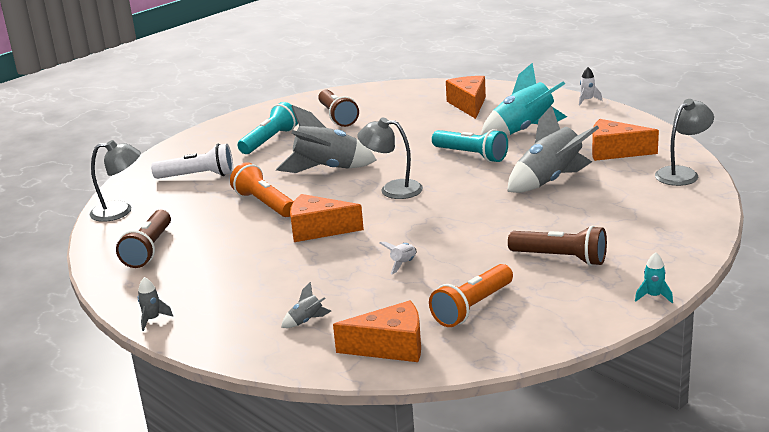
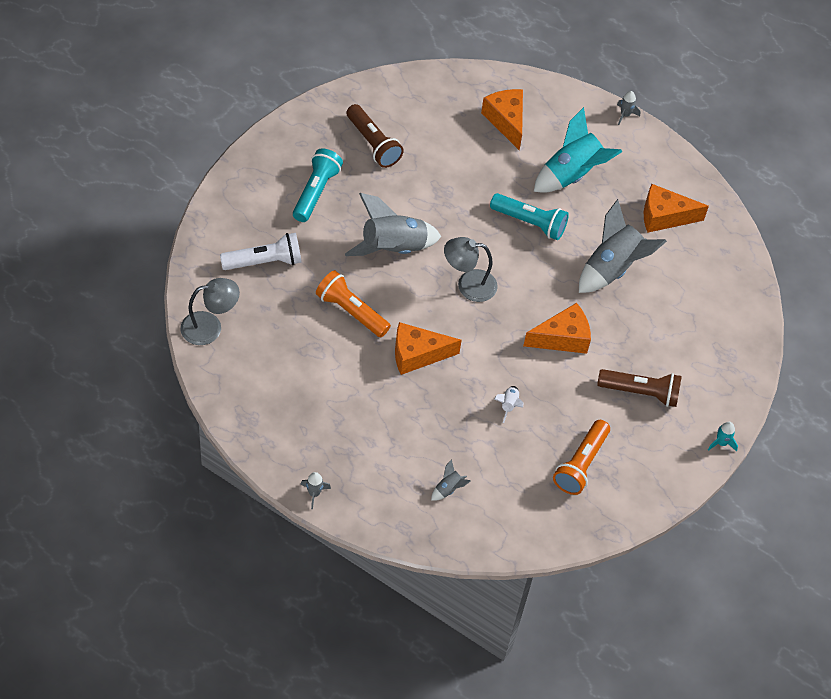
camera: 20 degrees left, 30 degrees up
(149, 249) = (267, 390): brown flashlight -> none
(391, 347) = (527, 519): orange cheese -> orange cheese (562, 338)
(587, 100) = (625, 115): white rocket -> grey rocket
(682, 173) = (728, 255): grey lamp -> none

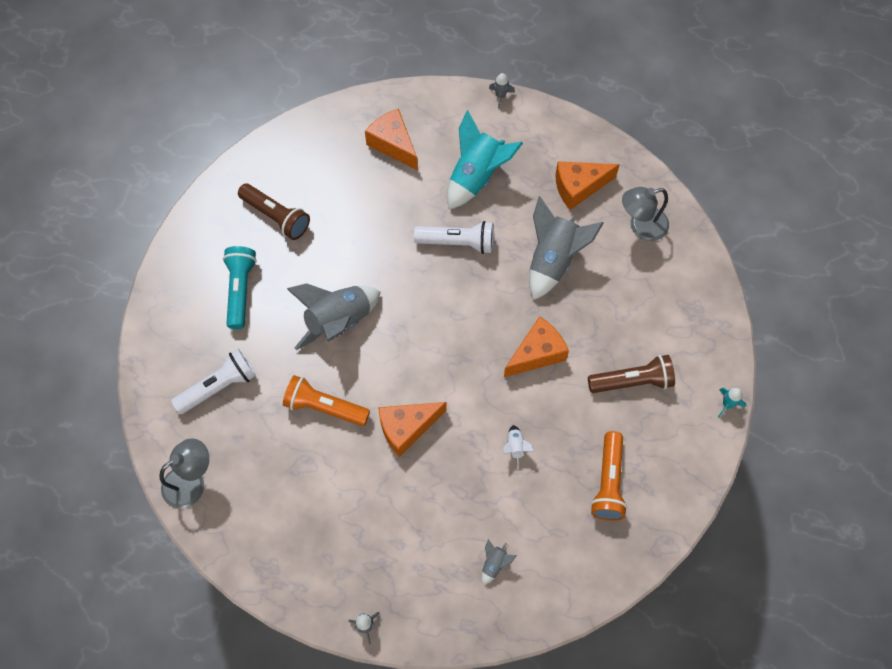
camera: 15 degrees left, 10 degrees up
(468, 285) = (426, 332): grey lamp -> grey lamp (641, 226)
(530, 223) = (457, 243): turquoise flashlight -> white flashlight

